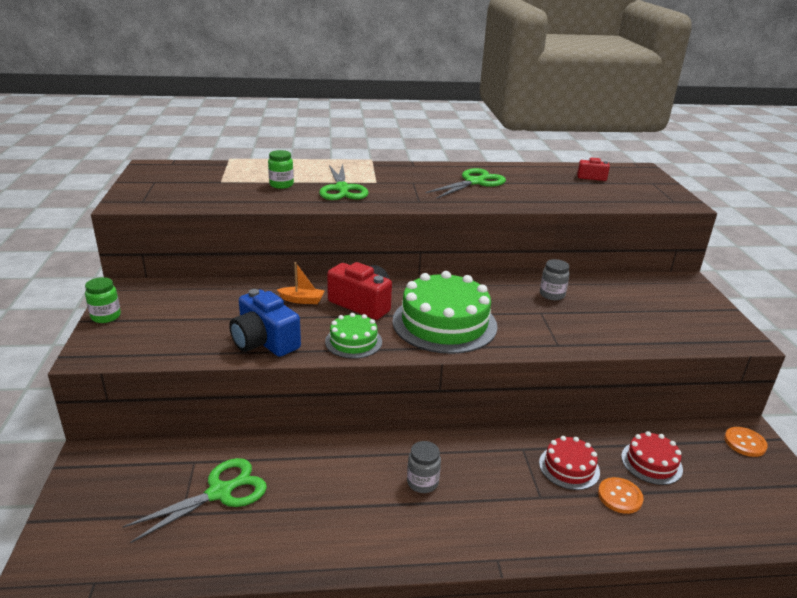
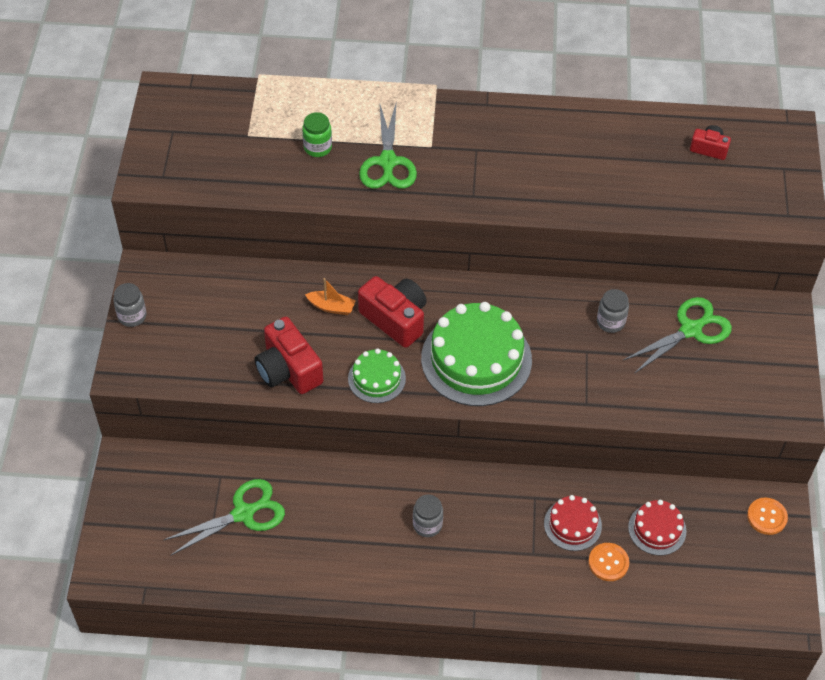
camera: 10 degrees right, 25 degrees up
(106, 316) = (132, 316): green jar -> grey jar
(264, 341) = (288, 369): blue camera -> red camera
(474, 182) = (552, 154): green scissors -> green scissors (690, 330)

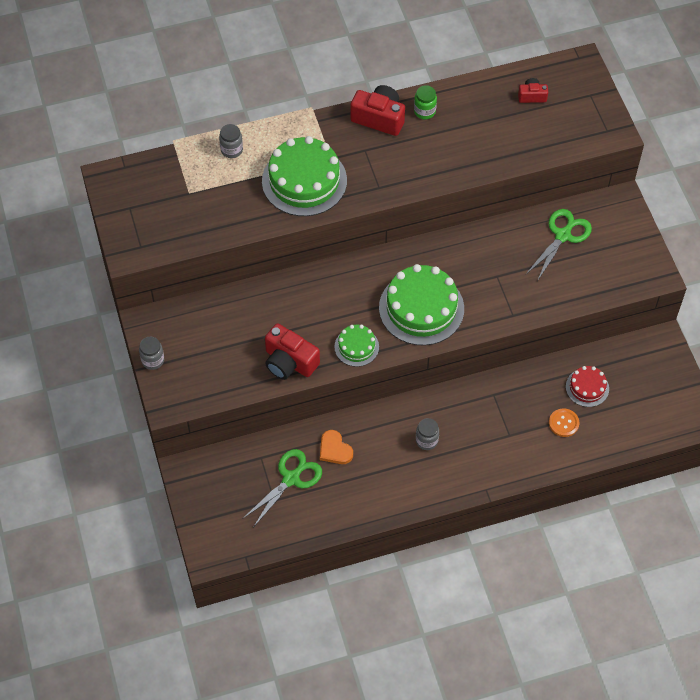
camera: 20 degrees left, 5 degrees up
(311, 497) = (334, 449): none -> orange heart
(318, 147) = (247, 186): green jar -> green jar (424, 111)
(331, 307) = (298, 304): orange boat -> none
(387, 162) = (304, 181): green scissors -> green cake
(395, 319) = (349, 297): red camera -> red camera (379, 118)
(572, 524) = (528, 405): red cake -> none
(610, 322) = (504, 248): grey jar -> grey jar (231, 150)
(767, 517) = (658, 353): orange button -> none

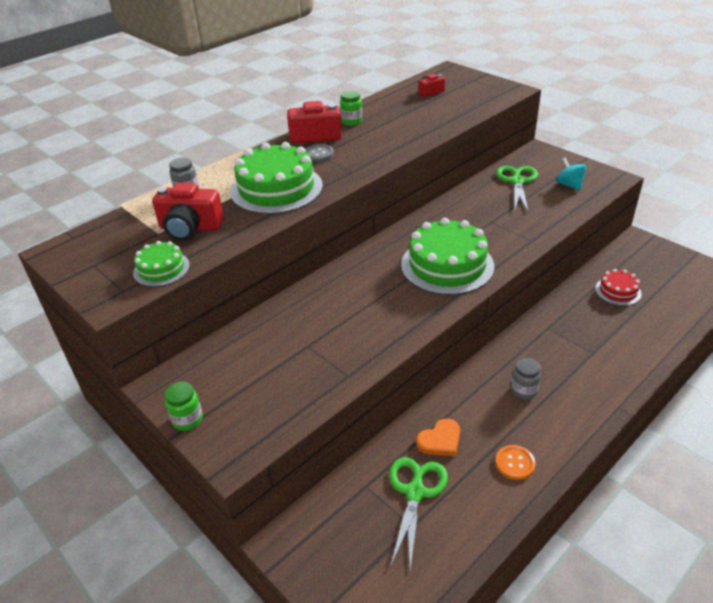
camera: 25 degrees left, 20 degrees down
(153, 360) = (187, 419): grey jar -> green jar
(289, 362) = (351, 356): red camera -> red camera (190, 228)
(334, 449) = (440, 440): orange heart -> orange heart turned 60 degrees counterclockwise
(356, 347) = (411, 316): green cake -> green cake (161, 269)
(365, 149) = (318, 154): none -> grey button
(563, 423) = (627, 323): orange button -> orange button (515, 463)
(606, 264) = (569, 185): none -> turquoise spinning top

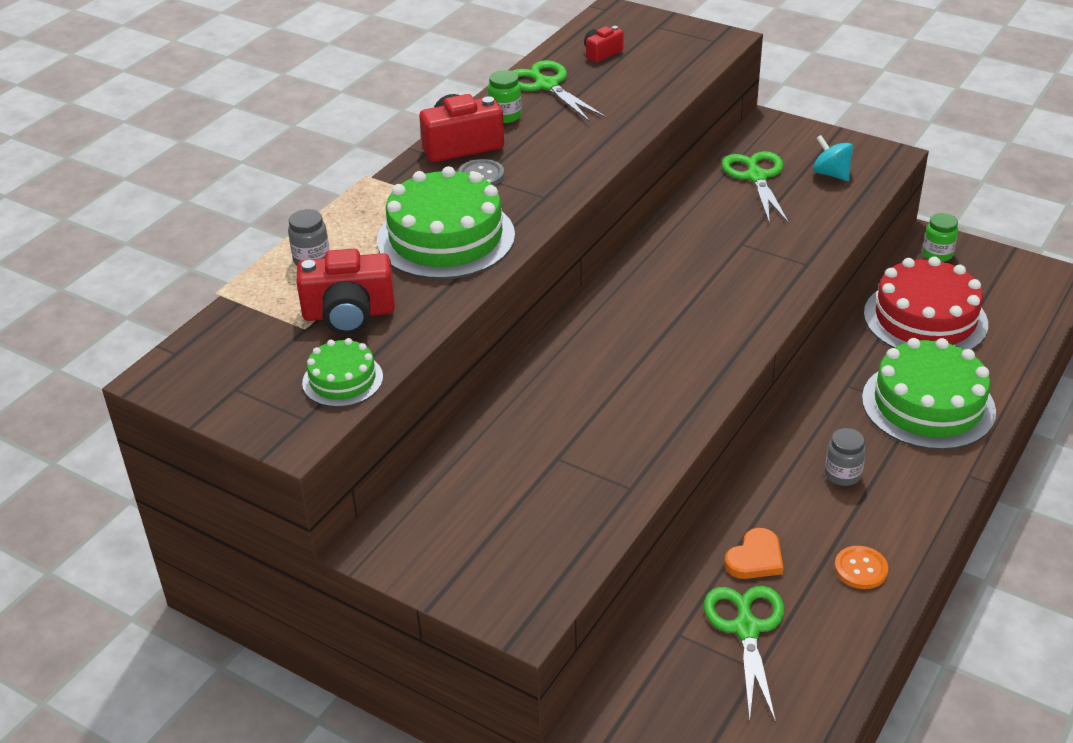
camera: 15 degrees left, 0 degrees up
(187, 419) = (438, 582): green jar -> green jar (937, 254)
(386, 107) = (547, 85): none -> green scissors
(447, 265) = (704, 316): green cake -> green cake (928, 405)
(618, 291) = (925, 319): red cake -> red cake, size x1.94

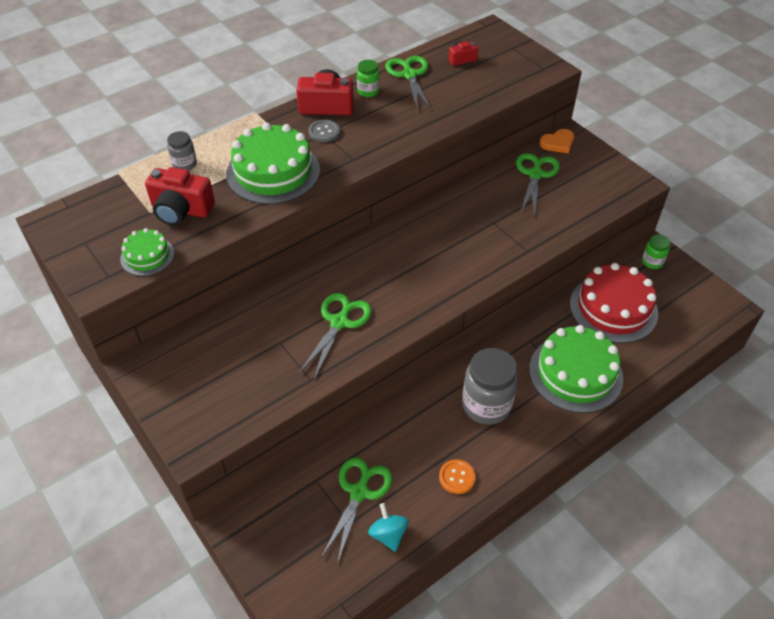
camera: 20 degrees right, 10 degrees up
(621, 411) = (339, 322): none -> green scissors
(755, 558) = (394, 445): orange heart -> orange heart (558, 143)
(831, 174) = (588, 186): turquoise spinning top -> turquoise spinning top (388, 534)
(842, 474) = (486, 405): grey jar -> grey jar, size x1.97

